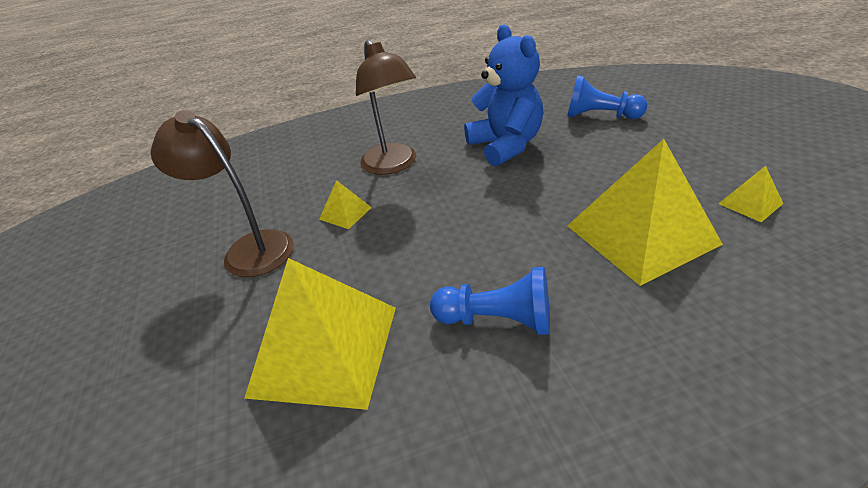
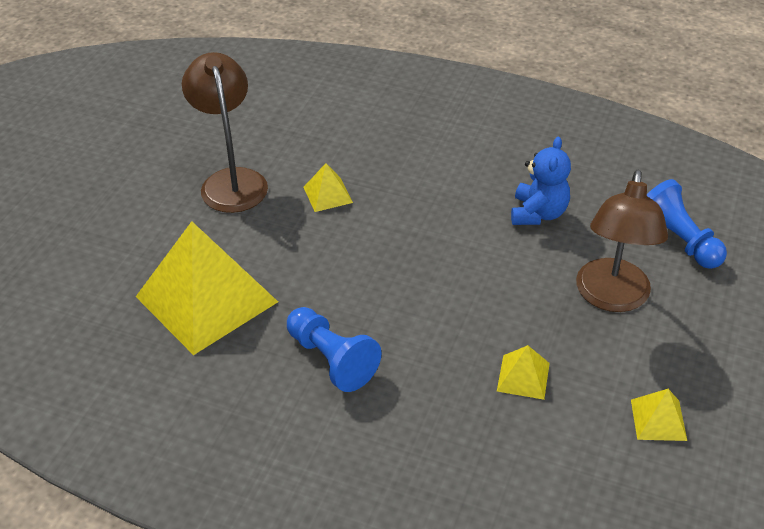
camera: 35 degrees right, 5 degrees up
(393, 165) = (416, 169): brown lamp -> brown lamp (611, 298)
(505, 146) = (538, 213): blue teddy bear -> blue teddy bear, size x0.65
(641, 234) = (523, 377): yellow pyramid -> yellow pyramid, size x0.43

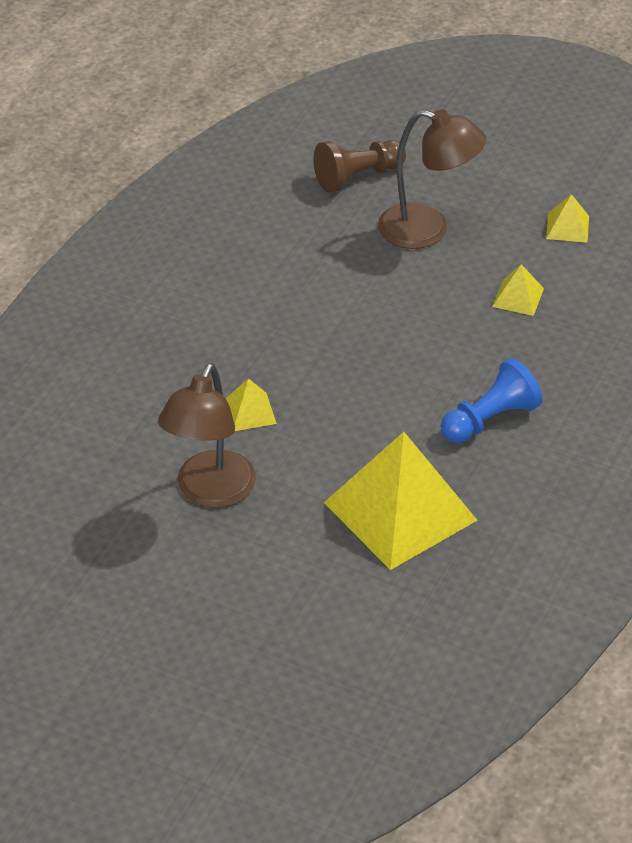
camera: 85 degrees left, 0 degrees up
(231, 181) = (210, 492): brown lamp -> brown lamp turned 60 degrees counterclockwise
(538, 213) = (306, 260): blue teddy bear -> none
(677, 240) = (357, 177): blue pawn -> brown pawn

